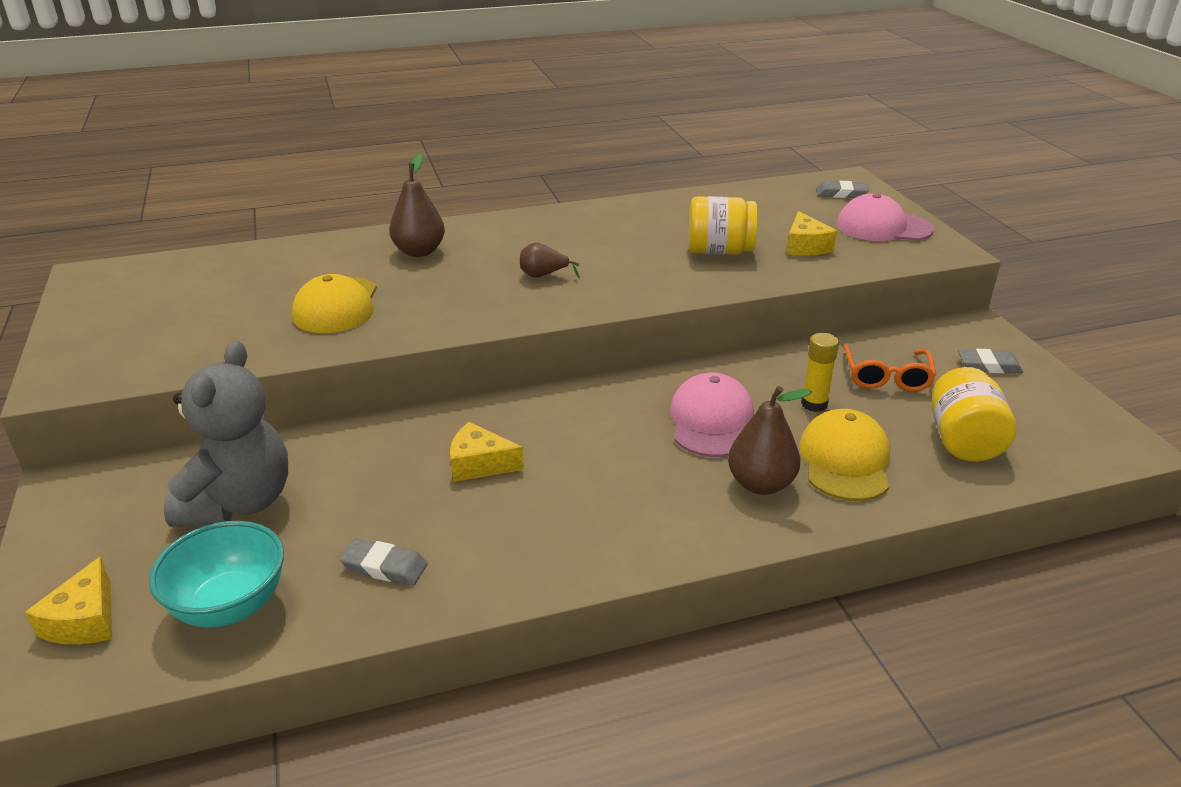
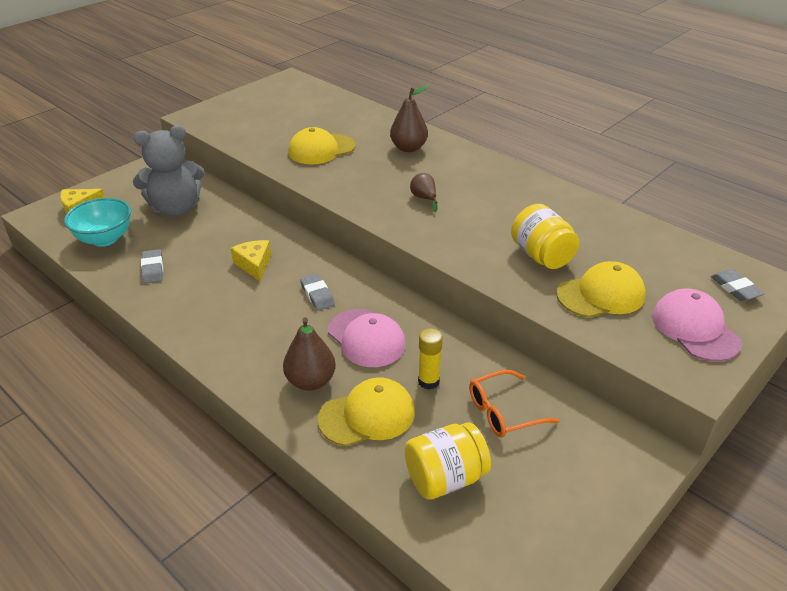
camera: 60 degrees right, 5 degrees up
(711, 421) = (366, 338): pink cap -> pink cap turned 75 degrees clockwise
(805, 246) = (601, 295): yellow cheese -> yellow cap
(988, 365) = (583, 474): grey eraser -> grey eraser (317, 295)

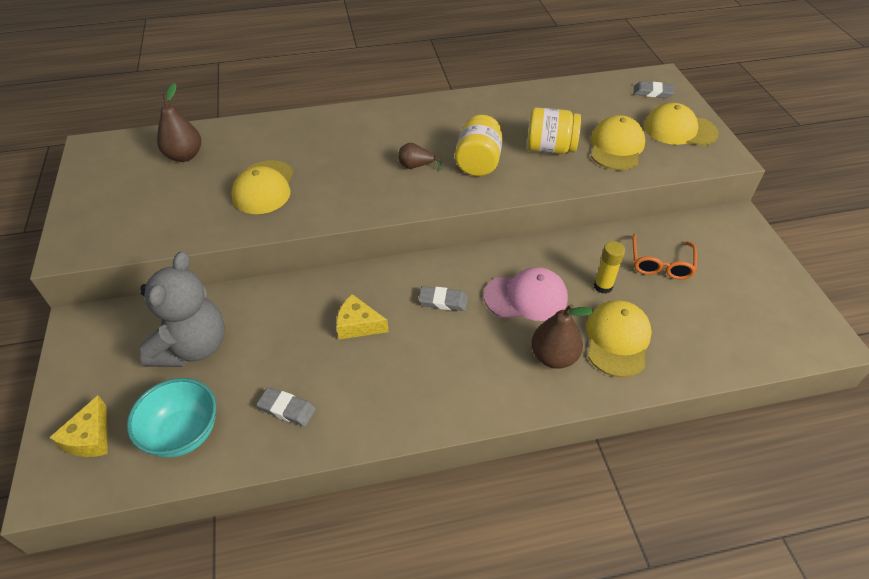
camera: 55 degrees left, 10 degrees up
(408, 148) = (327, 137): brown pear -> brown pear (184, 156)
(445, 478) = (707, 327): yellow jar -> yellow jar (478, 162)
(695, 329) = (679, 130): pink cap -> yellow cap

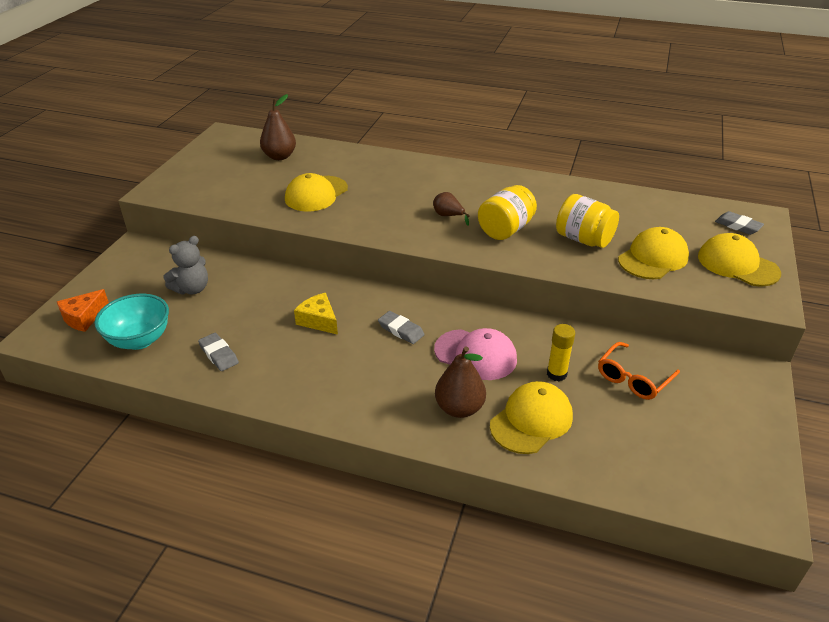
camera: 30 degrees right, 10 degrees down
(90, 438) = (83, 317): yellow cheese -> orange cheese
(193, 347) = (192, 289): grey teddy bear -> grey teddy bear, size x0.61

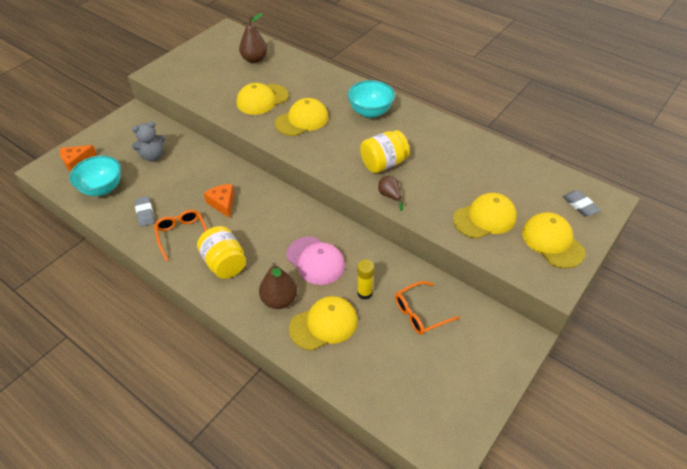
camera: 20 degrees right, 10 degrees up
(286, 368) = (182, 235): none -> orange glasses
(318, 320) = (222, 203): yellow cheese -> orange cheese
(379, 205) = (302, 120): none -> yellow cap
(401, 330) = (274, 226): grey eraser -> none
(448, 216) = (347, 141): brown pear -> brown pear (390, 196)
(455, 183) = (370, 112): none -> turquoise bowl
(583, 239) = (439, 187): yellow jar -> yellow jar (224, 263)

